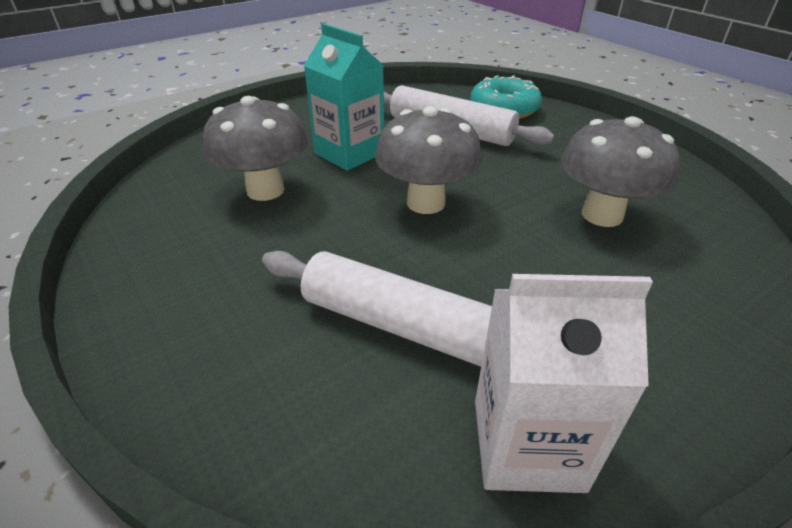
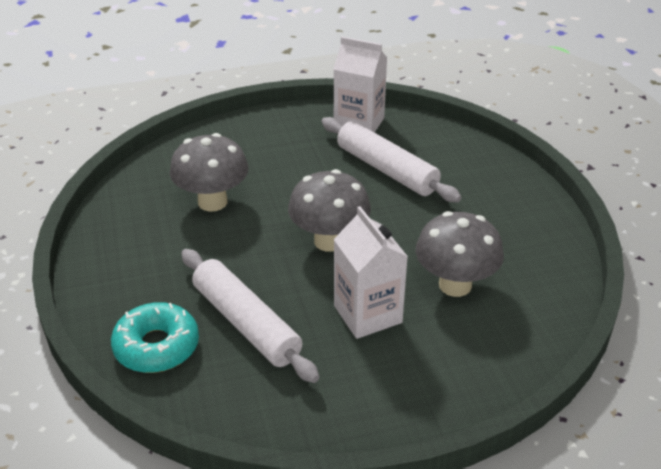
camera: 160 degrees left, 0 degrees up
(349, 153) = (367, 314): turquoise carton -> white carton

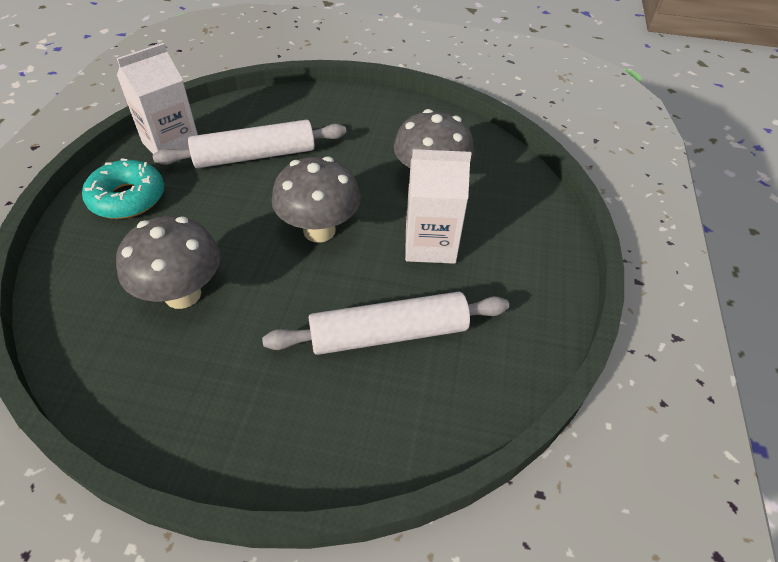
camera: 65 degrees left, 10 degrees up
(156, 346) = (375, 424): turquoise donut -> turquoise donut (127, 198)

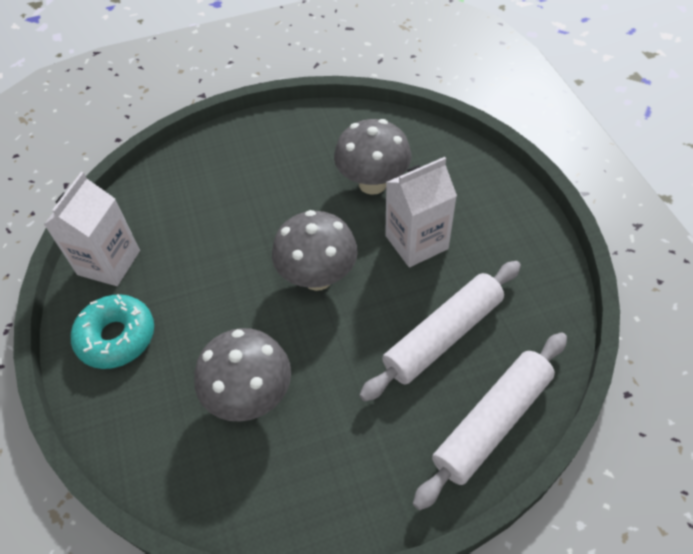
camera: 25 degrees left, 5 degrees up
(255, 156) = (201, 235): white rolling pin -> white rolling pin (492, 422)

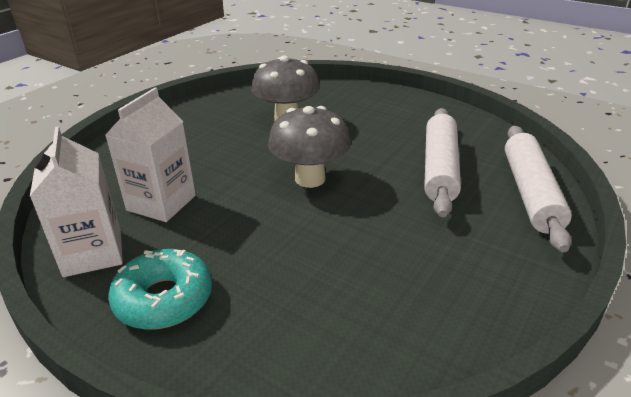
camera: 40 degrees left, 20 degrees down
(250, 396) = (348, 269): grey mushroom -> none
(416, 242) = (357, 134): white carton -> white carton (161, 203)

